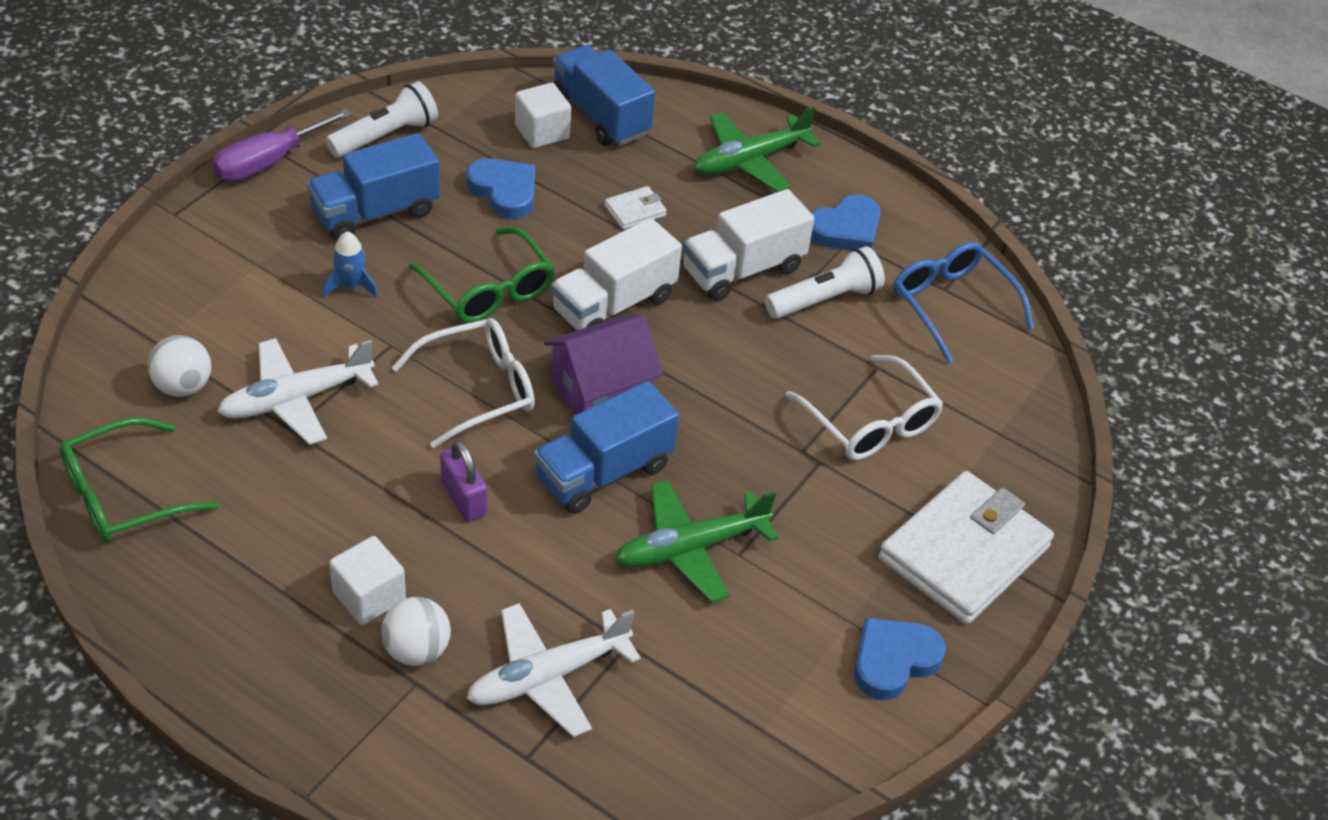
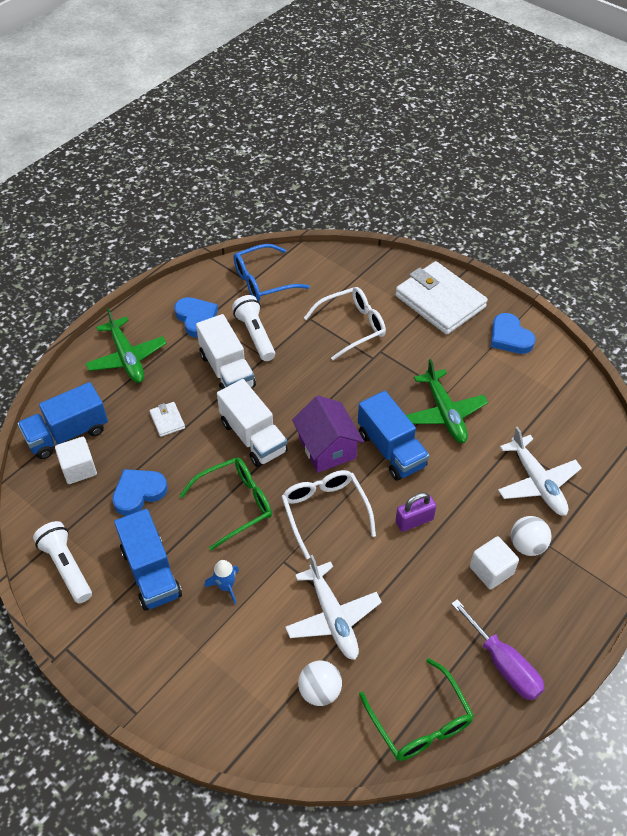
camera: 80 degrees left, 5 degrees up
(268, 162) = (84, 647): purple screwdriver -> purple screwdriver (504, 664)

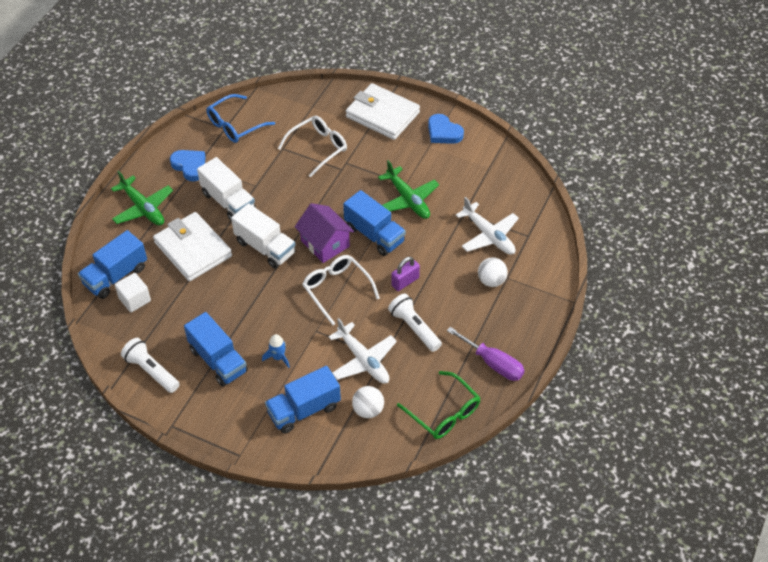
camera: 15 degrees left, 0 degrees up
(138, 493) = (189, 307): blue heart -> none
(167, 420) = (193, 249): white wallet -> white wallet, size x2.42
(235, 504) = (267, 299): green glasses -> none
(237, 669) = (304, 410): none -> blue truck
(255, 335) = (242, 170): white flashlight -> white flashlight (414, 328)
(491, 570) = (469, 303): white cube -> none

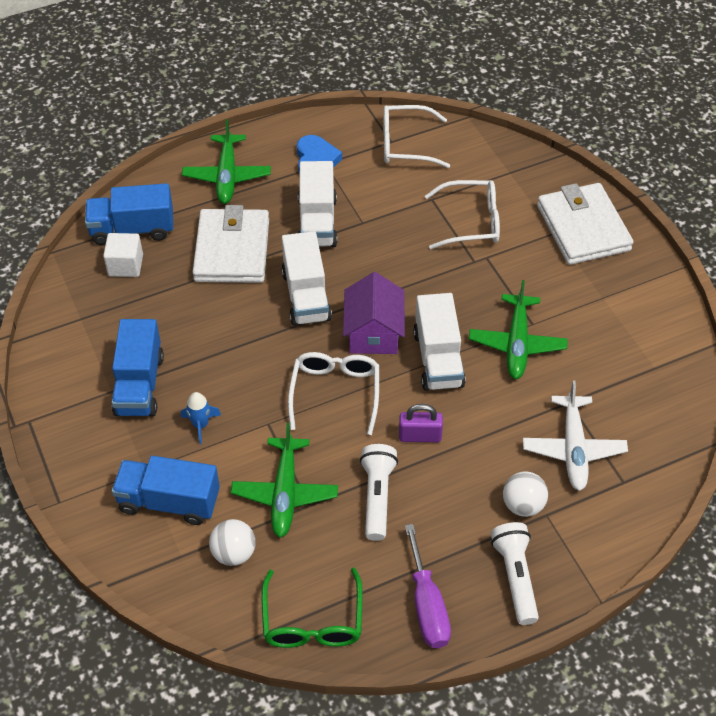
camera: 40 degrees right, 0 degrees up
(151, 371) = (67, 350): white flashlight -> white flashlight (515, 577)
(235, 125) = (405, 144): blue glasses -> white glasses
(363, 360) = (285, 493): white plane -> green plane
(374, 235) = (438, 359): blue truck -> white truck
(443, 132) = (638, 291): blue heart -> none

